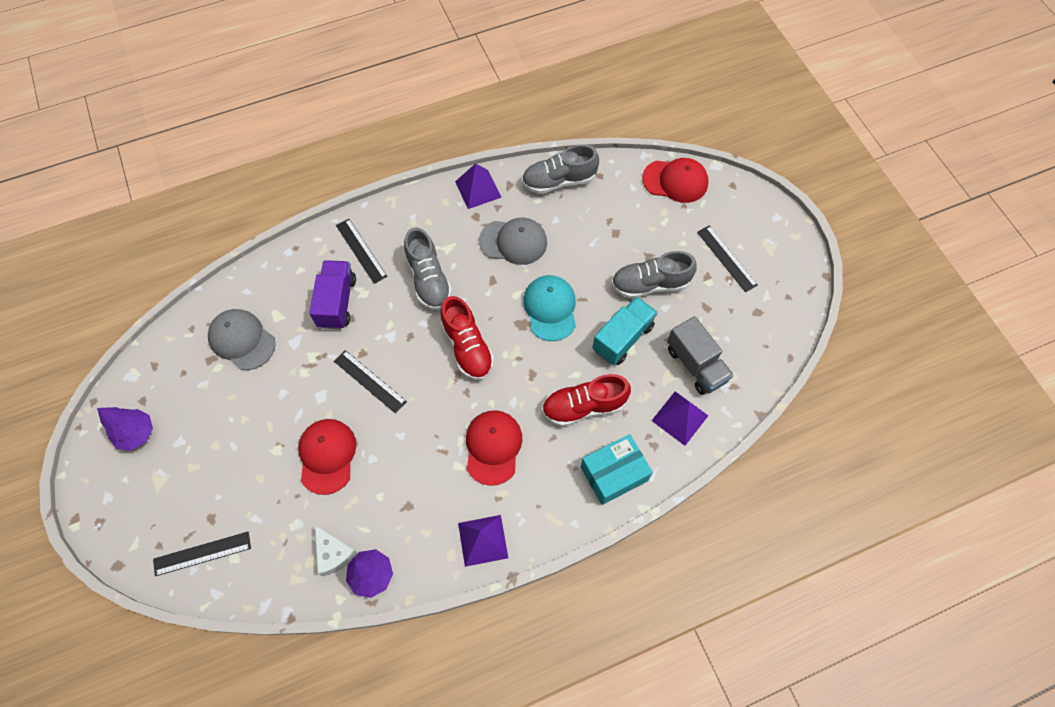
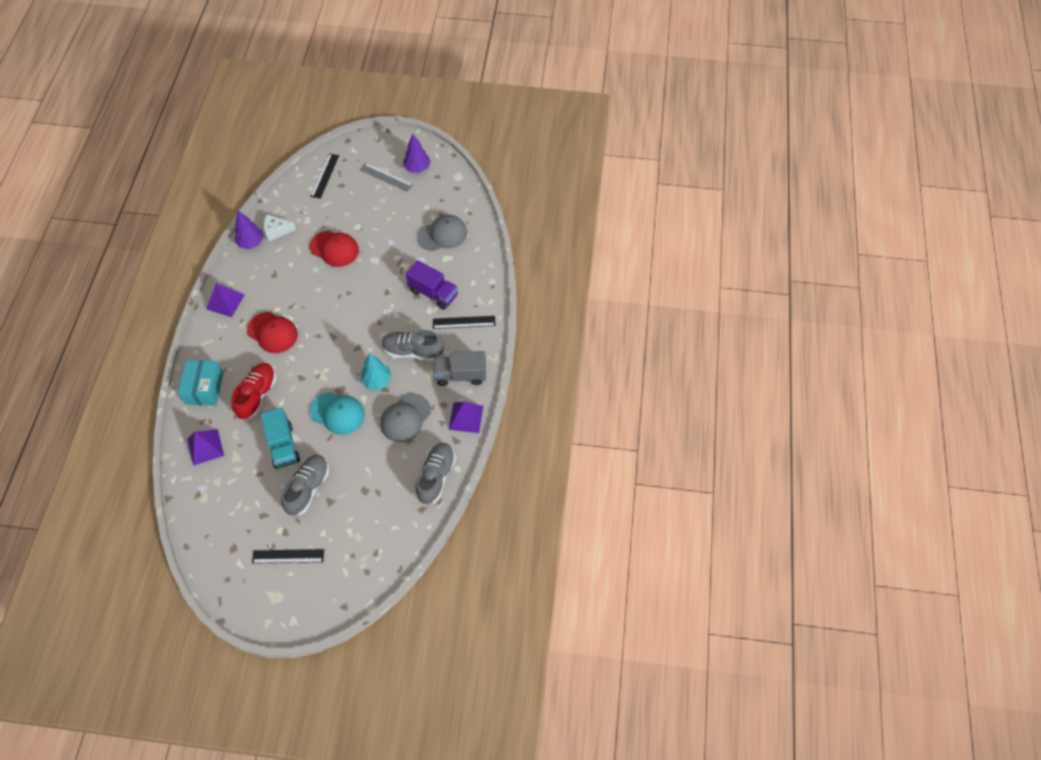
camera: 120 degrees right, 5 degrees down
(170, 465) = (386, 177): none -> grey ruler
(370, 381) = (365, 288): black ruler -> none
(467, 347) = (347, 350): red shoe -> none
(487, 293) = (377, 381): none -> turquoise tree
(675, 181) = (378, 563): red cap -> none
(696, 364) = (230, 480): grey truck -> grey truck (460, 375)

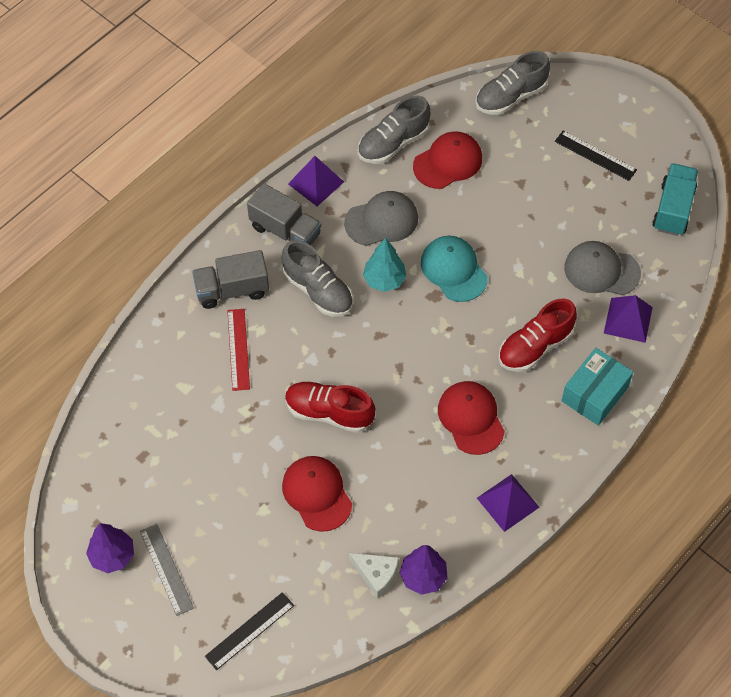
camera: 145 degrees left, 0 degrees up
(283, 446) = (537, 269): turquoise truck -> turquoise truck (673, 209)
(308, 488) = (536, 209): grey shoe -> grey shoe (510, 96)
(356, 290) = (329, 412): none -> red shoe
(389, 486) = (448, 162): none -> red cap
(433, 293) = (238, 349): purple truck -> red ruler
(442, 235) = (163, 425): grey cap -> grey cap (601, 270)
(464, 322) = (232, 290): black ruler -> grey truck

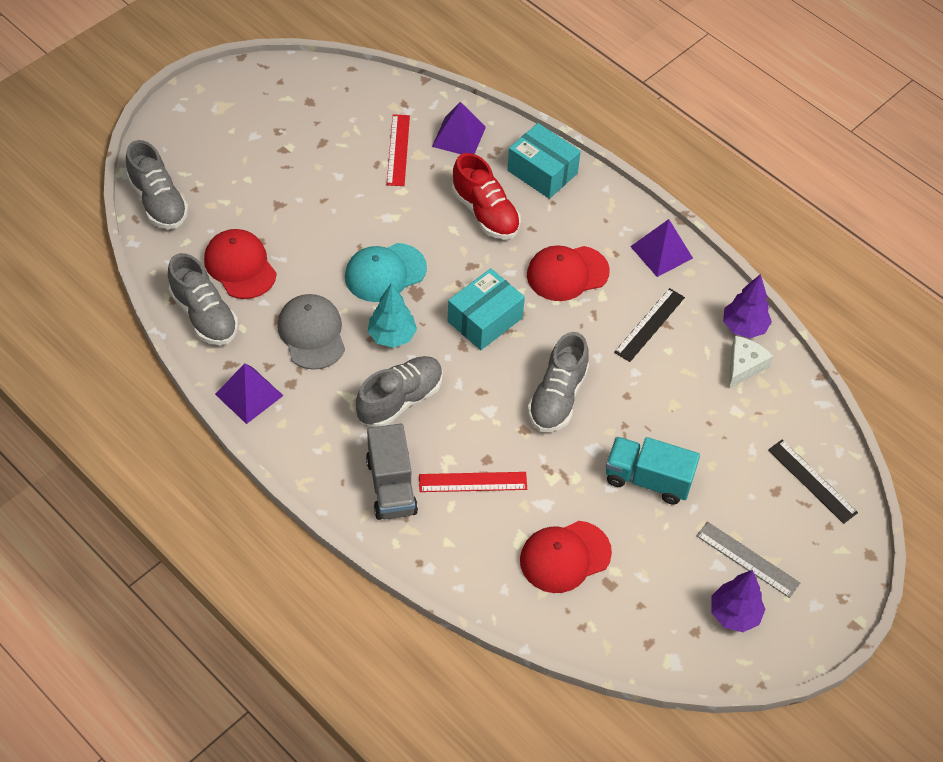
camera: 90 degrees left, 5 degrees down
(166, 569) = (747, 559): grey ruler -> grey ruler turned 60 degrees clockwise
(285, 231) = (314, 428): grey truck -> none
(317, 494) = (654, 413): red cap -> red cap (565, 557)
(329, 412) = (557, 397): red shoe -> grey shoe
(409, 351) = (485, 320): none -> turquoise box
(595, 155) = (252, 138): black ruler -> black ruler (649, 325)
(601, 270) = (398, 150): grey cap -> red ruler
(673, 209) = (330, 85): turquoise truck -> turquoise truck (648, 479)

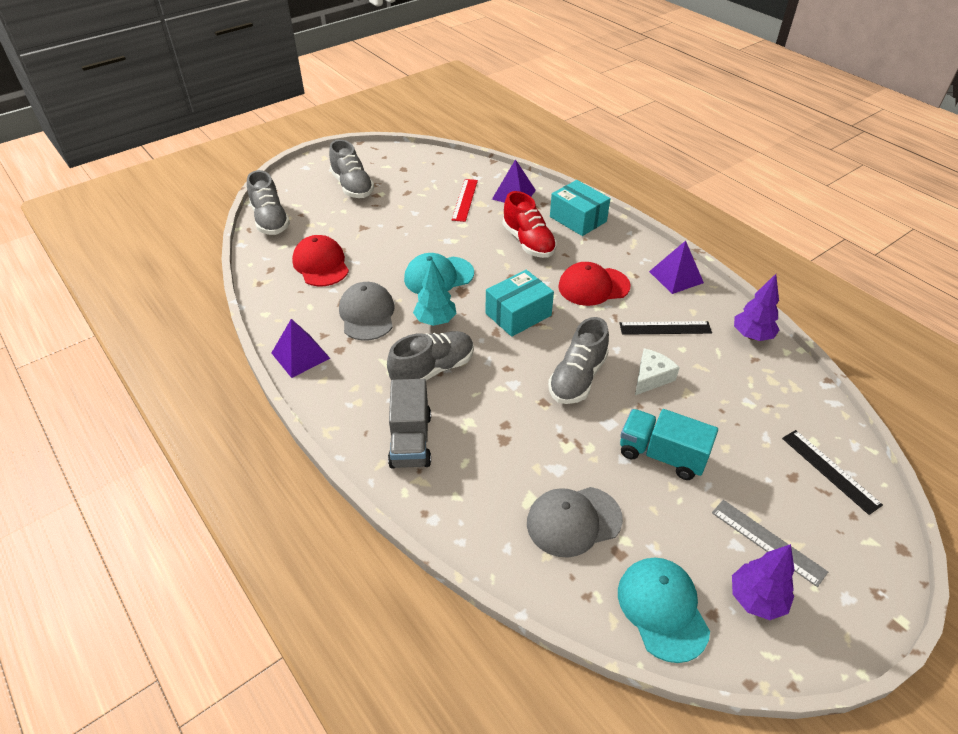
camera: 10 degrees right, 10 degrees down
(204, 315) = (281, 295): grey shoe -> grey shoe (352, 186)
(473, 482) = (489, 443): red ruler -> none
(565, 557) = (573, 521): red cap -> grey cap
(649, 325) = (665, 328): black ruler -> black ruler turned 45 degrees clockwise
(650, 631) = (662, 609): none -> turquoise cap
(744, 366) = (753, 366): white cheese -> white cheese (651, 377)

